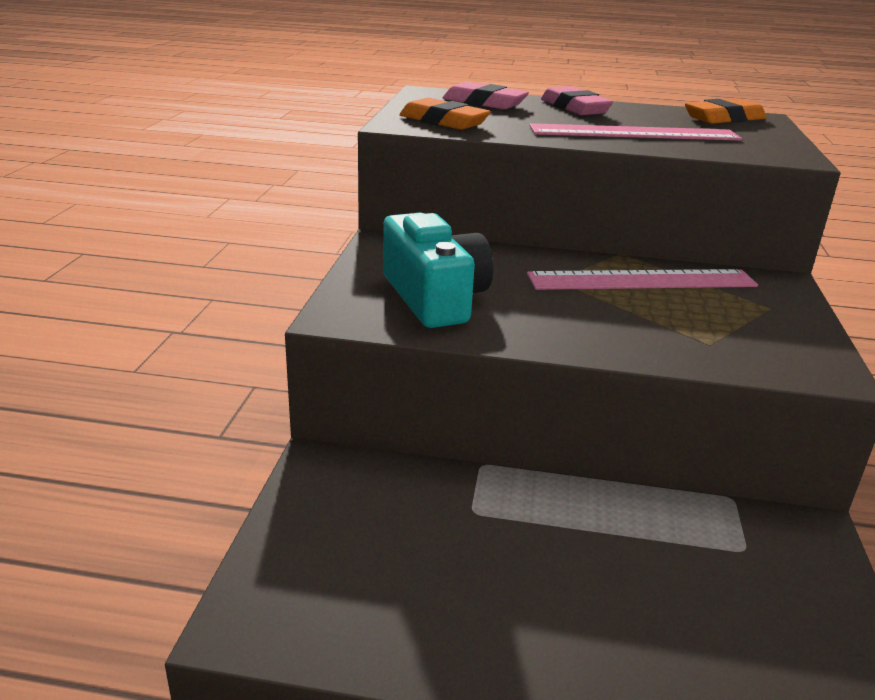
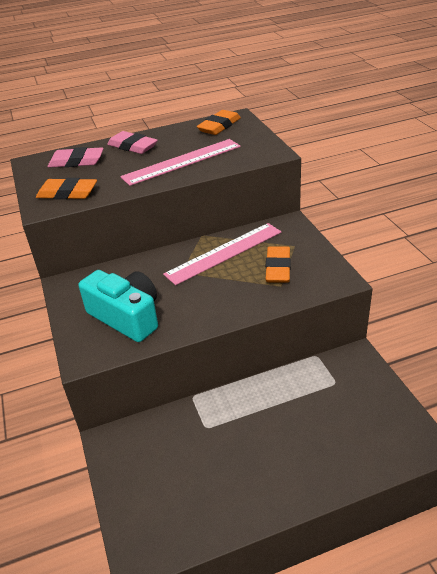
camera: 25 degrees left, 10 degrees up
(720, 323) = (278, 268): none -> orange eraser

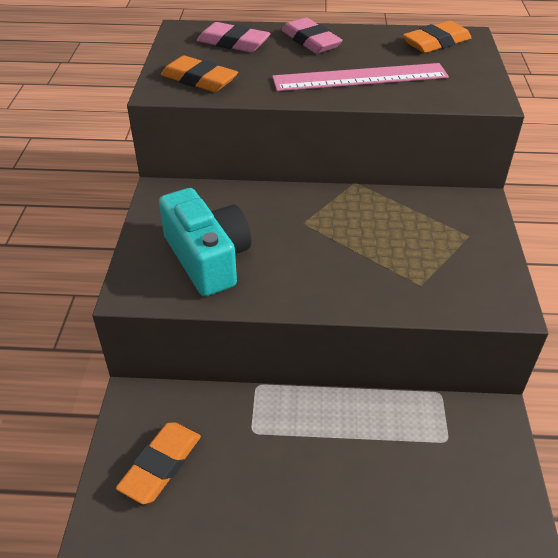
camera: 20 degrees right, 5 degrees up
(224, 253) = (370, 215): pink ruler -> none
(278, 268) = (430, 259): orange eraser -> orange eraser (161, 465)

